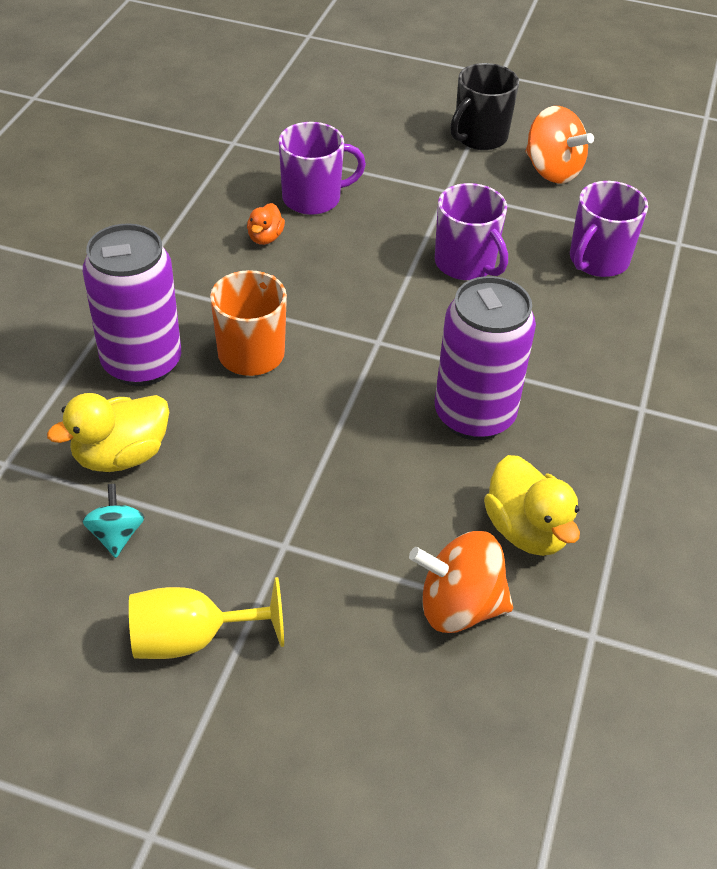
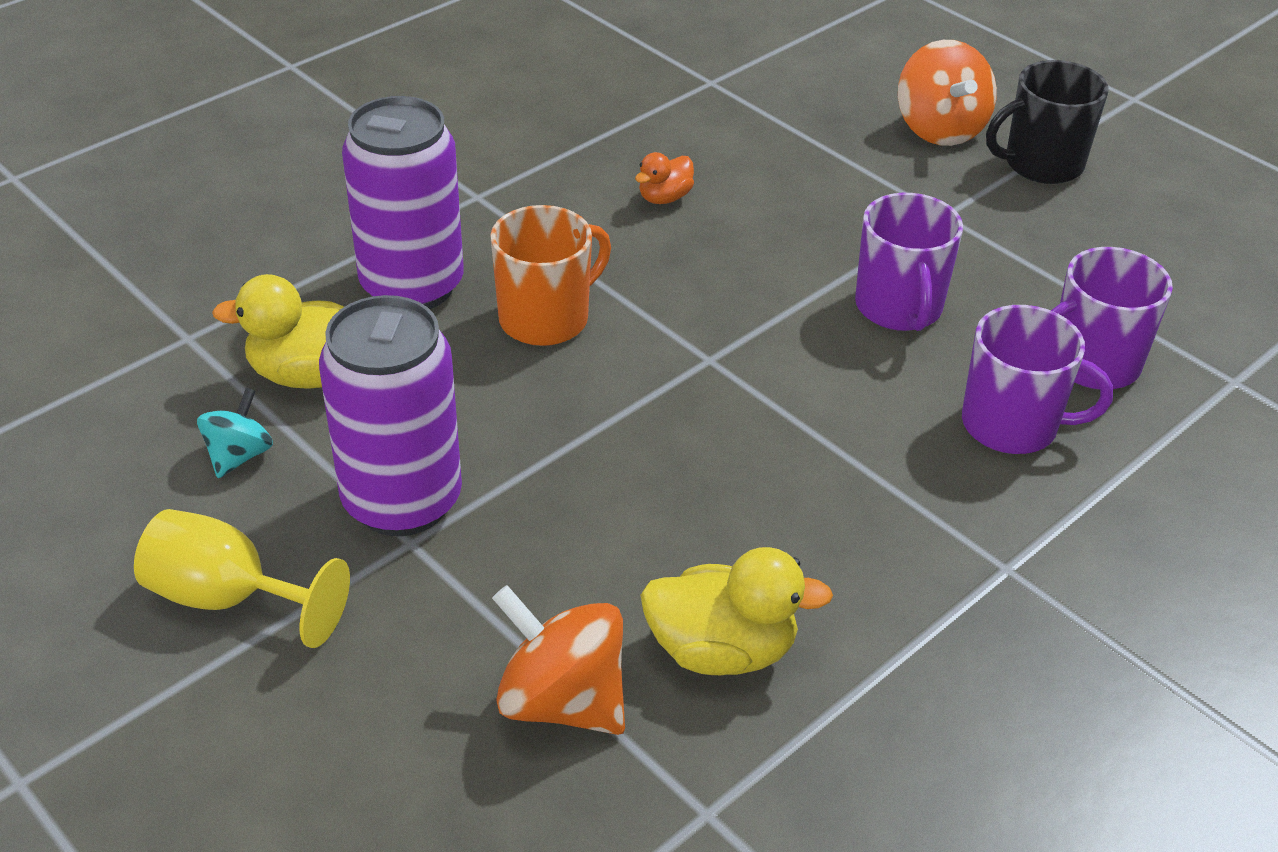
camera: 30 degrees right, 5 degrees down
(313, 198) = (759, 172): purple mug -> purple mug (1012, 425)
(474, 416) = (763, 489): purple can -> purple can (402, 501)
(526, 530) = (722, 650): yellow duck -> yellow duck turned 90 degrees counterclockwise
(552, 171) = (1114, 234): orange spinning top -> orange spinning top (940, 129)

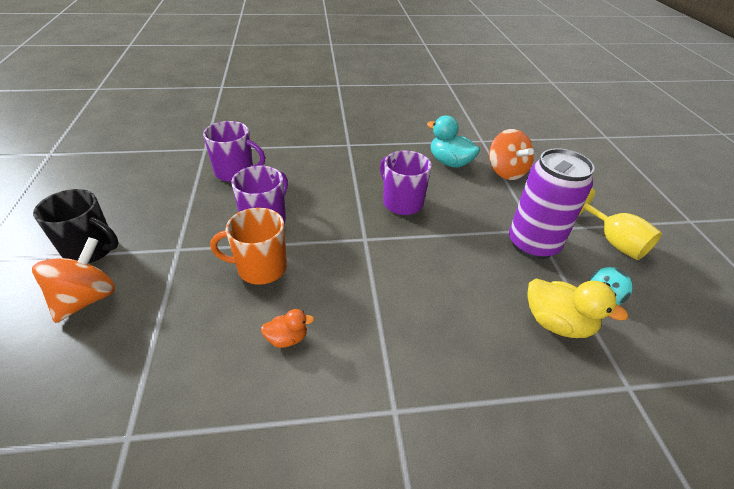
camera: 145 degrees left, 0 degrees up
(412, 286) = (478, 353): purple can -> none
(546, 318) = (419, 294): orange mug -> orange mug (260, 268)
(722, 650) = (449, 162): yellow duck -> turquoise duck
(1012, 425) = (291, 169): purple mug -> purple mug (402, 202)

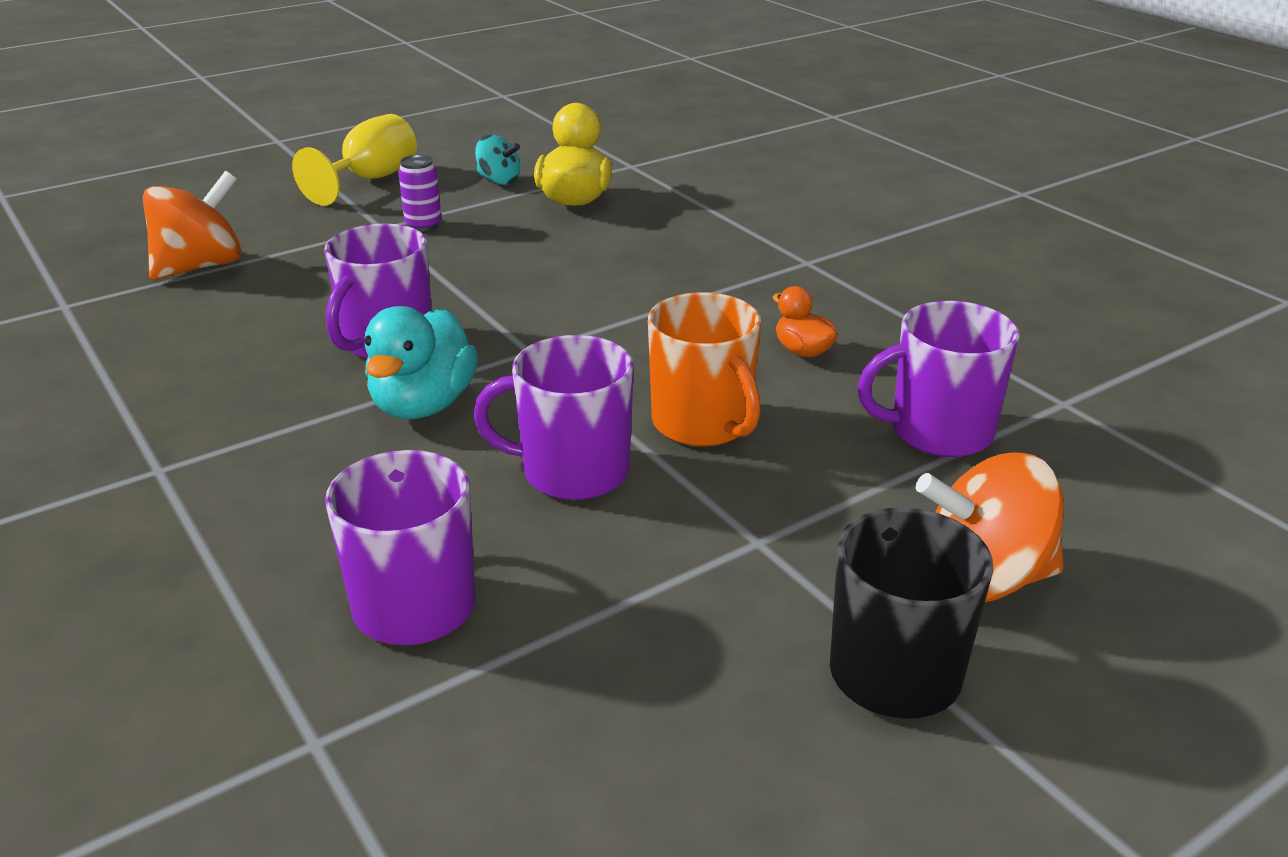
camera: 115 degrees left, 10 degrees down
(171, 350) = (938, 432): none -> purple mug
(449, 162) = (191, 323): turquoise duck -> turquoise duck (423, 405)
(532, 244) = (423, 225): purple can -> purple can, size x0.42

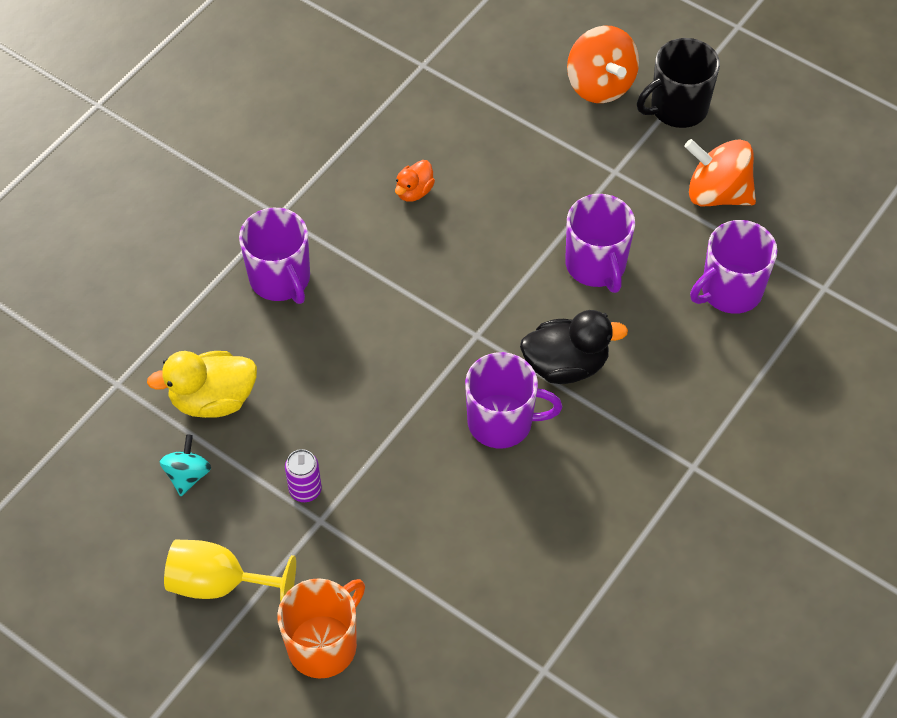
camera: 110 degrees left, 25 degrees up
(200, 266) = (443, 614): orange spinning top -> orange spinning top (717, 193)
(423, 405) = (566, 365): turquoise duck -> black duck
(703, 423) = (520, 220): orange mug -> orange mug (323, 644)
(938, 432) = (480, 115): purple mug -> purple mug (280, 279)

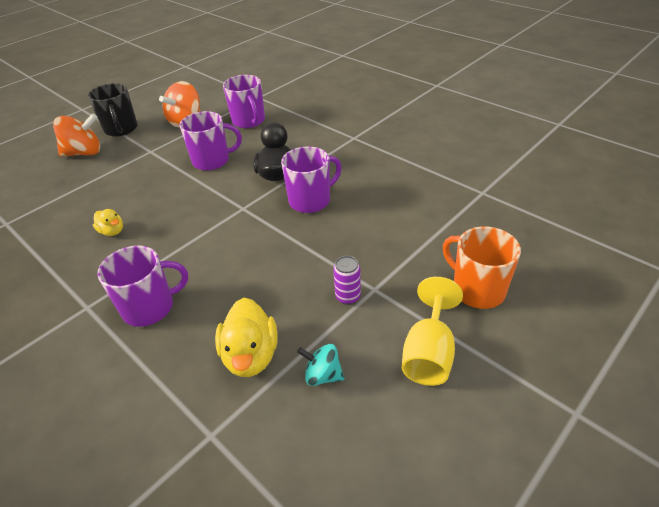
camera: 80 degrees left, 15 degrees down
(414, 191) = (112, 231): orange duck -> yellow duck
(502, 422) = (311, 200): purple mug -> purple mug turned 45 degrees clockwise

